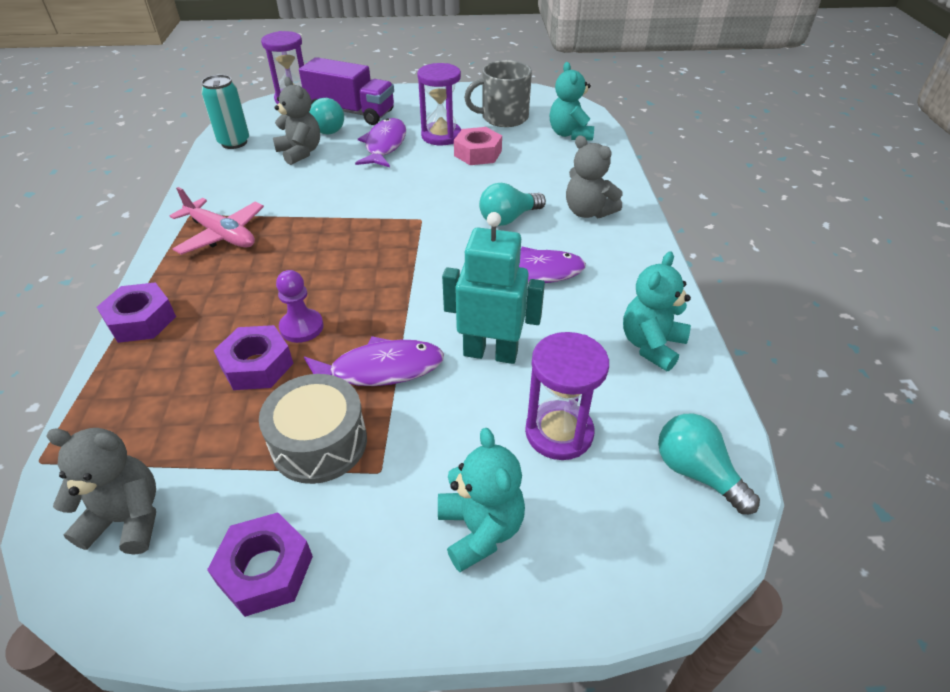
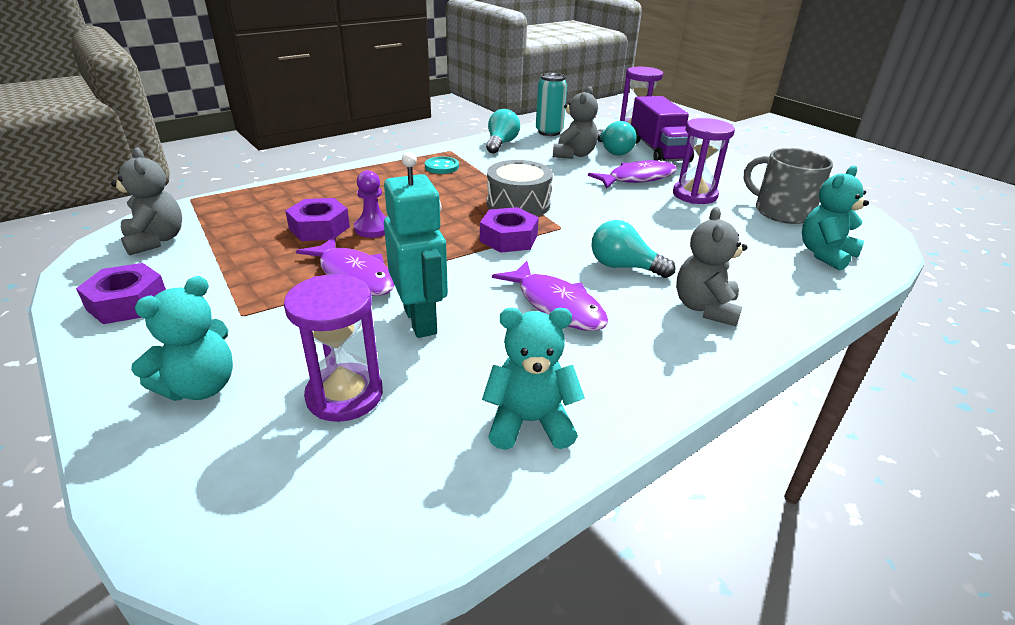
camera: 55 degrees right, 10 degrees down
(141, 320) = (330, 177): purple nut -> purple nut (508, 238)
(222, 235) = (441, 167): pink plane -> turquoise button
(319, 443) = (257, 279): grey drum -> grey drum (518, 204)
(478, 153) = (699, 219): pink nut -> none
(696, 472) = (347, 520): turquoise light bulb -> turquoise light bulb (501, 144)

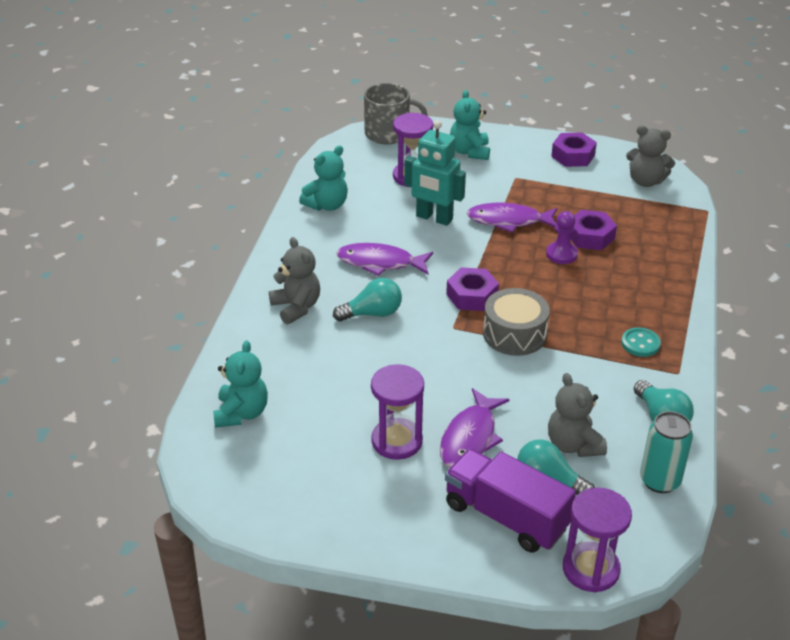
camera: 140 degrees right, 5 degrees up
(781, 211) = (304, 462): grey mug -> grey mug (388, 134)

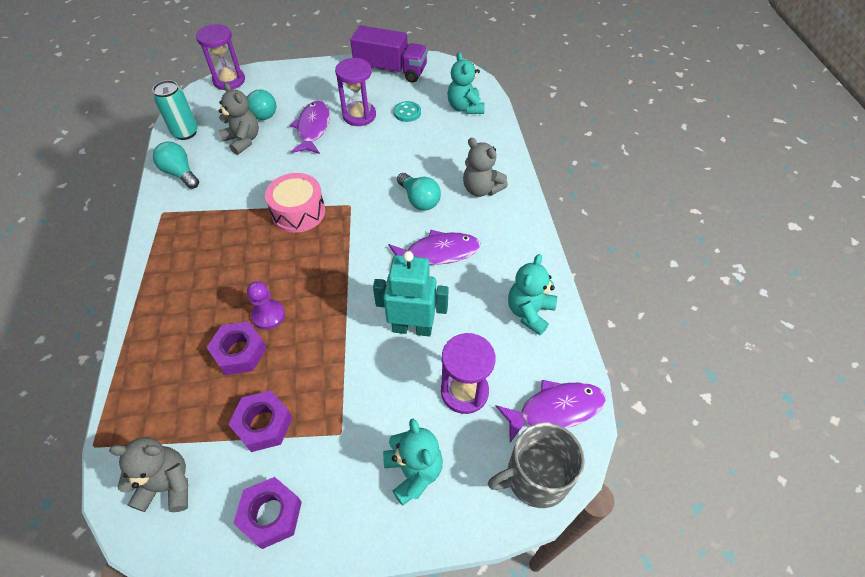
camera: 160 degrees right, 15 degrees up
(372, 313) = (419, 200): turquoise light bulb -> turquoise light bulb turned 90 degrees counterclockwise
(472, 296) = (343, 240): purple nut -> purple nut (263, 424)
(505, 516) = (280, 93): purple truck -> purple truck (391, 70)
(508, 221) = (332, 349): purple fish -> purple fish (555, 409)
(514, 334) = (298, 212): grey drum -> pink drum
(640, 343) = (192, 231): turquoise button -> turquoise button (407, 113)

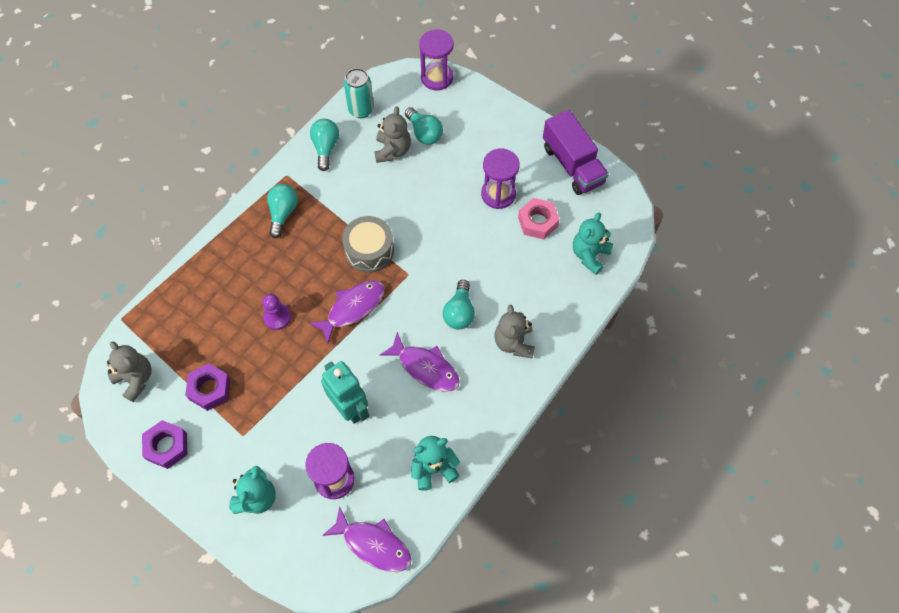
camera: 45 degrees right, 10 degrees up
(188, 240) = (283, 213): none -> turquoise light bulb
(239, 352) = (239, 328): purple nut -> none
(298, 212) = (369, 250): pink drum -> grey drum
(313, 128) = (451, 179): purple fish -> purple fish (352, 308)
(407, 113) = (537, 222): turquoise button -> pink nut
(536, 477) = (316, 569): grey mug -> none

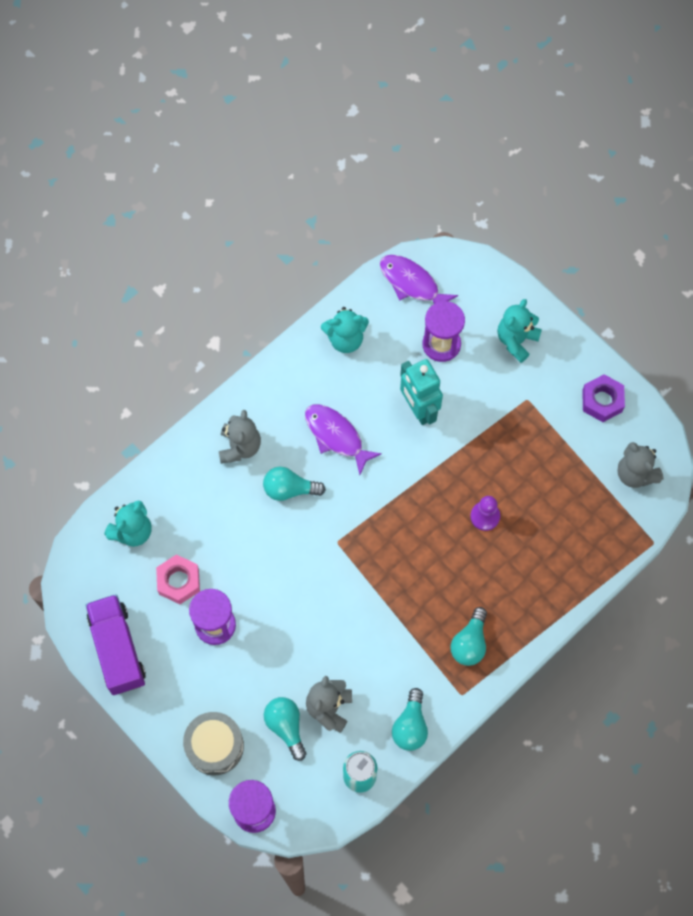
camera: 170 degrees left, 5 degrees up
(210, 389) = (559, 450): purple nut -> none
(352, 308) = (403, 513): purple fish -> none
(369, 250) = (376, 578): grey drum -> grey drum (215, 746)
(459, 312) = (289, 489): turquoise light bulb -> turquoise light bulb turned 105 degrees counterclockwise

